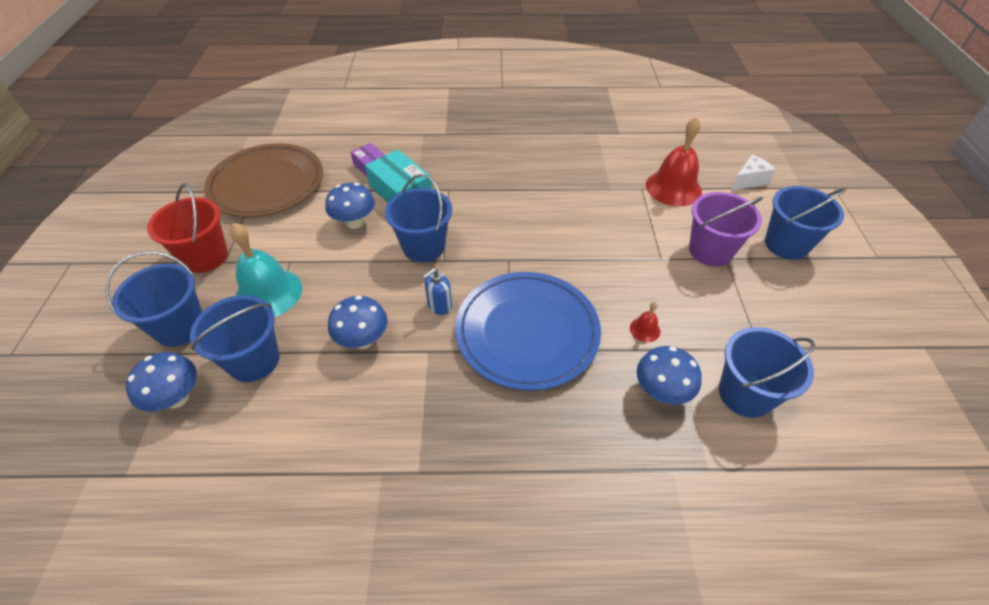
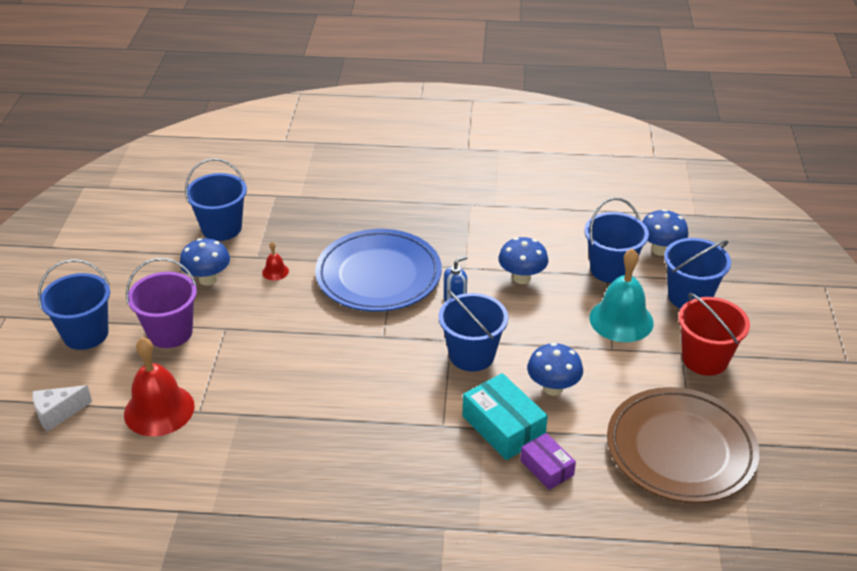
camera: 175 degrees left, 10 degrees down
(661, 392) = (284, 233): blue mushroom -> blue mushroom (208, 279)

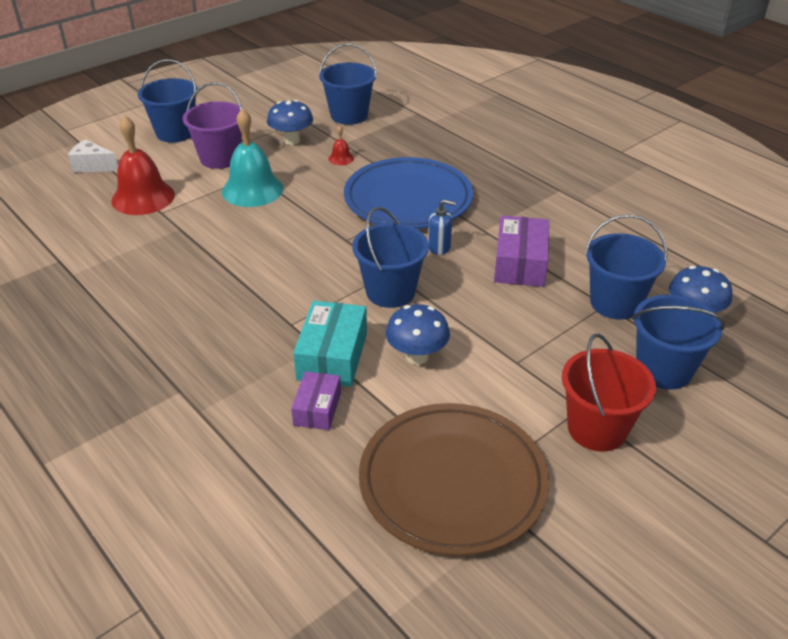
camera: 45 degrees right, 0 degrees up
(521, 278) = (520, 263): blue mushroom -> purple box
(621, 320) = (562, 346): turquoise bell -> turquoise bell (252, 190)

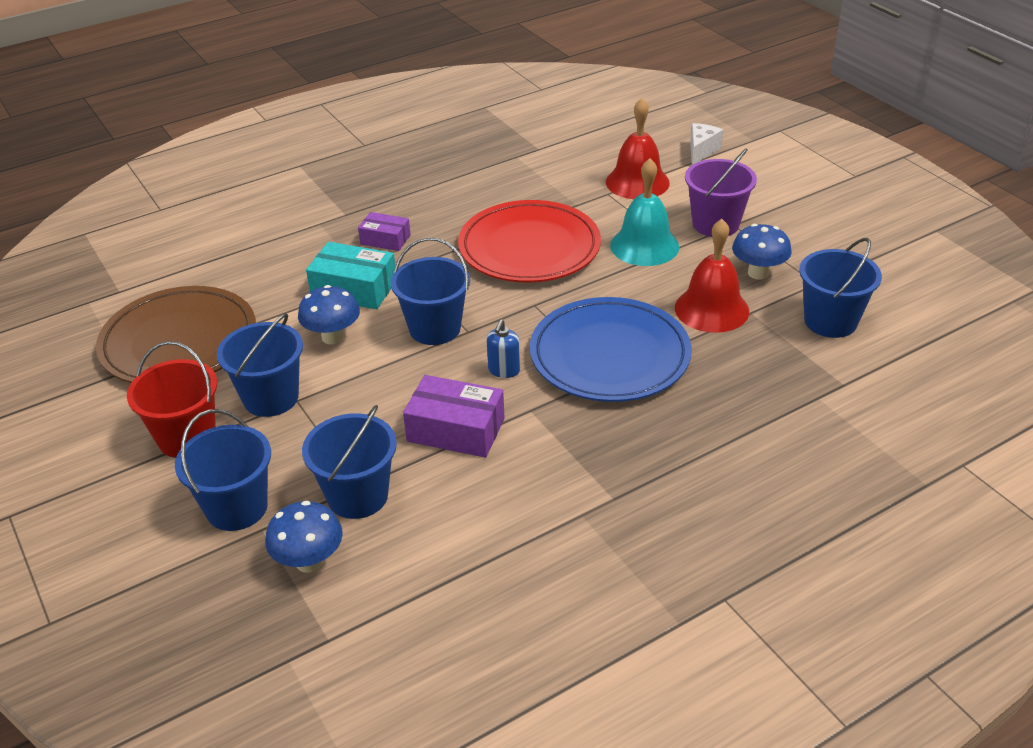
camera: 100 degrees right, 0 degrees up
(175, 133) = (775, 194): blue bucket -> blue bucket (271, 398)
(255, 250) = (529, 248): none -> red plate
(317, 408) = (294, 278): purple box -> purple box (385, 239)
(341, 158) = (711, 309): red bell -> red bell, size x2.28

